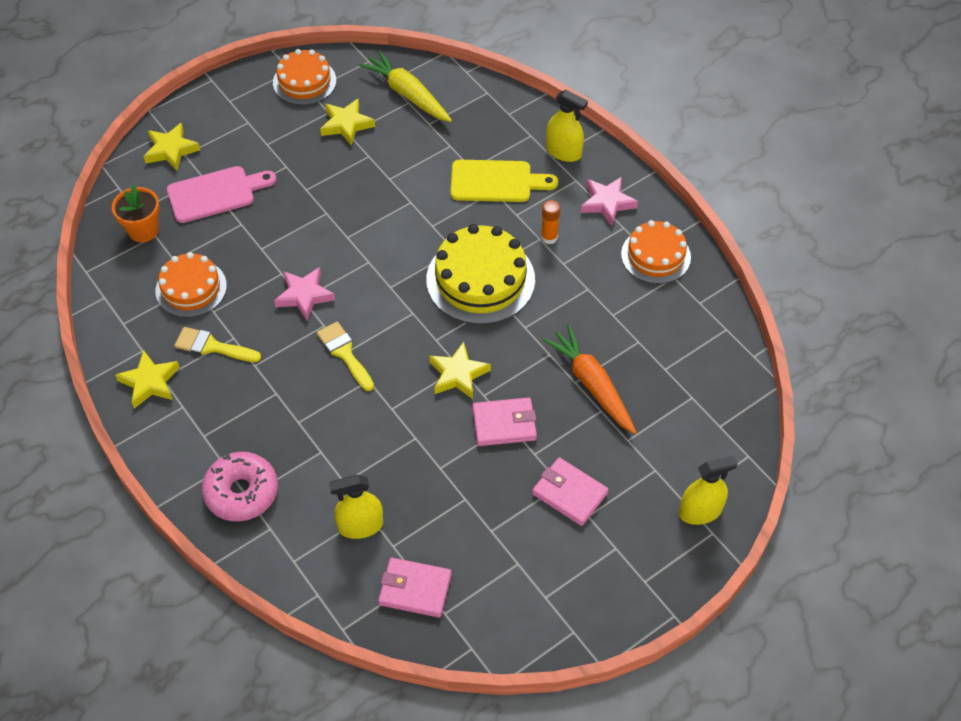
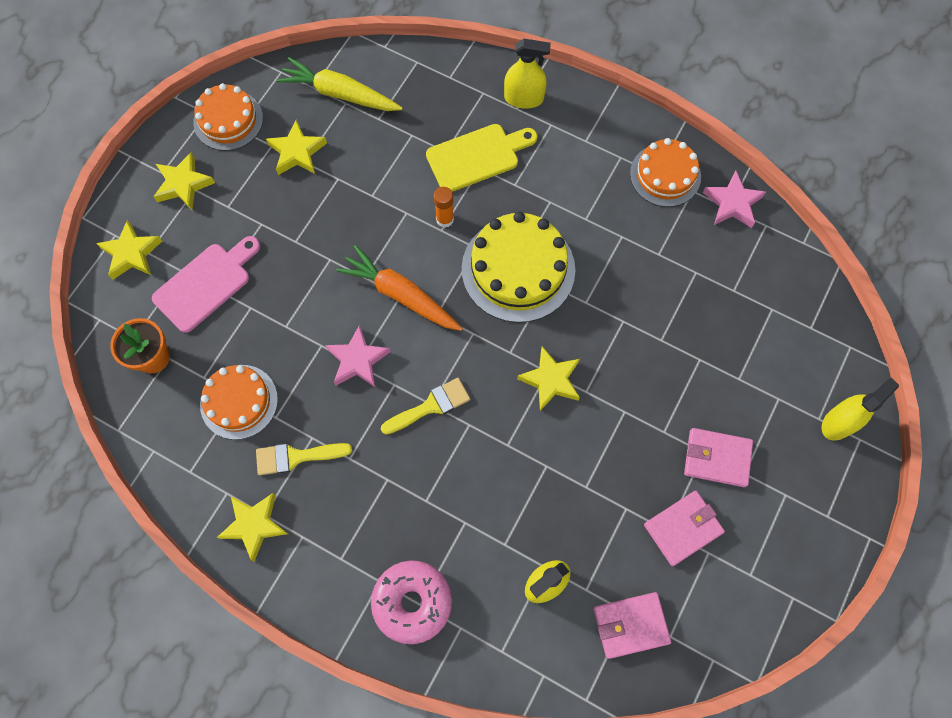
camera: 25 degrees left, 15 degrees up
(241, 115) = (183, 184): none -> yellow star
(344, 353) = (431, 406): yellow brush -> yellow brush turned 120 degrees clockwise
(504, 424) = (620, 413): pink wallet -> pink wallet (682, 528)
(549, 237) = (558, 196): orange glue stick -> orange glue stick (445, 219)
(591, 384) = (677, 336): orange carrot -> orange carrot (400, 295)
(607, 203) = (592, 137): pink star -> pink star (732, 203)

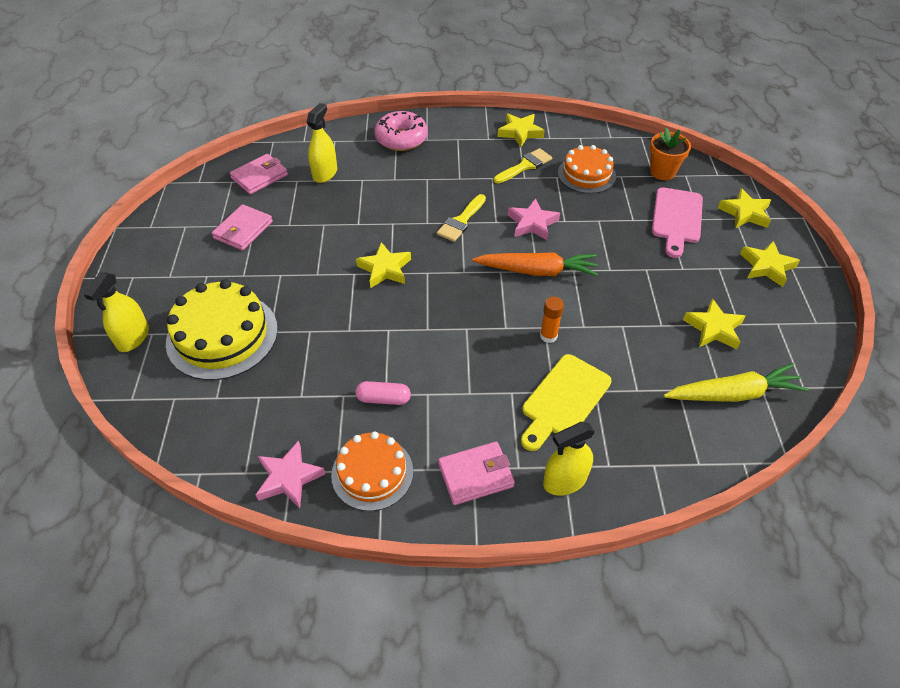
camera: 150 degrees right, 20 degrees down
(228, 120) = (793, 325): orange cake -> none
(518, 269) = (460, 328): yellow cake -> yellow cake (222, 335)
(625, 233) = (383, 399): none -> pink capsule
(717, 458) = (232, 275): pink wallet -> pink wallet (475, 475)

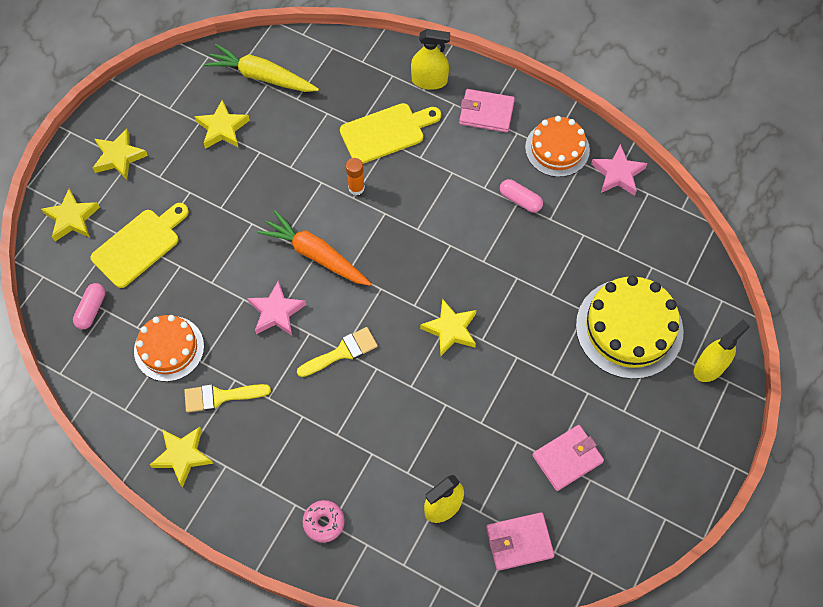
camera: 150 degrees left, 15 degrees up
(401, 139) = (324, 522): pink donut -> pink donut, size x0.59
(662, 172) = (91, 309): orange flower pot -> pink capsule
(676, 219) = (139, 245): pink cutting board -> yellow cutting board

